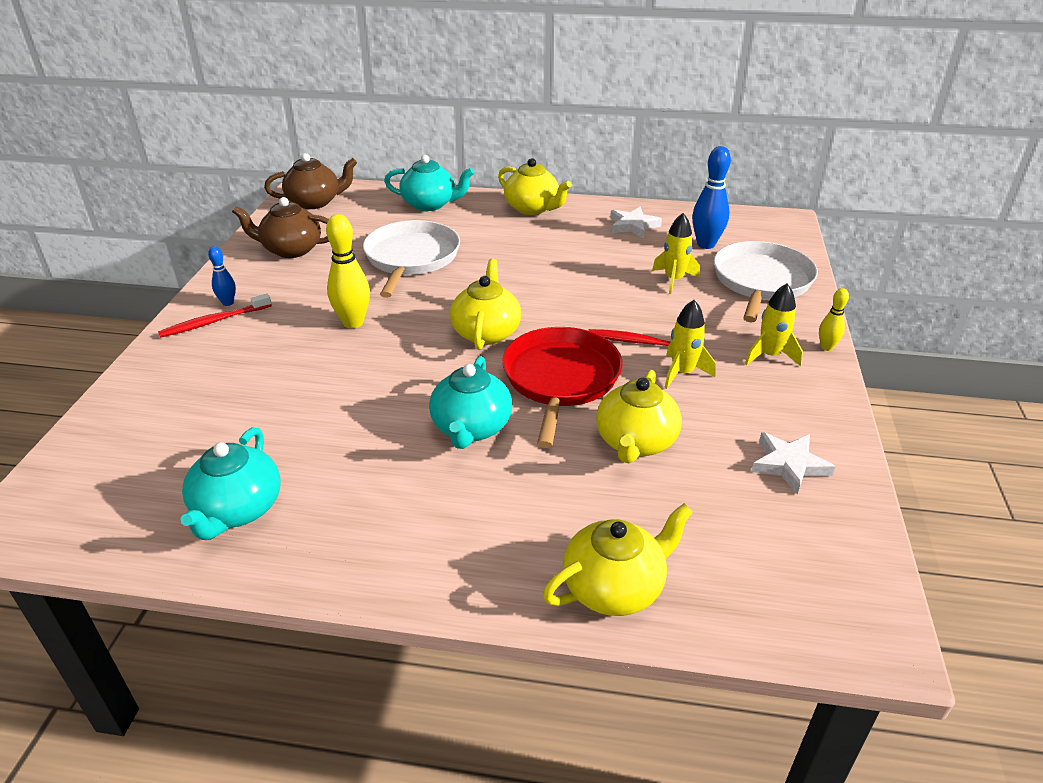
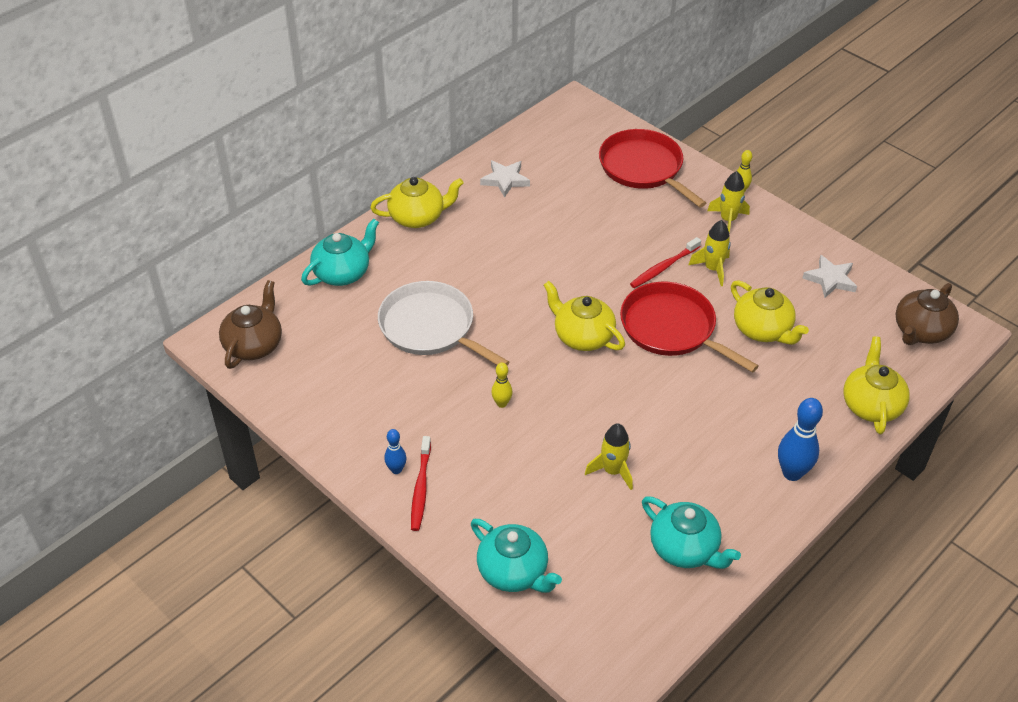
camera: 55 degrees left, 10 degrees up
(291, 250) = (337, 396): brown teapot -> brown teapot (920, 331)
(353, 322) = (501, 403): yellow bowling pin -> yellow bowling pin, size x0.56
(471, 428) = (689, 397): turquoise teapot -> turquoise teapot (514, 572)
(673, 280) = (602, 206): yellow rocket -> yellow rocket (612, 471)
(706, 244) = (570, 162): blue bowling pin -> blue bowling pin (792, 473)
(761, 282) = (643, 168): white pan -> red pan

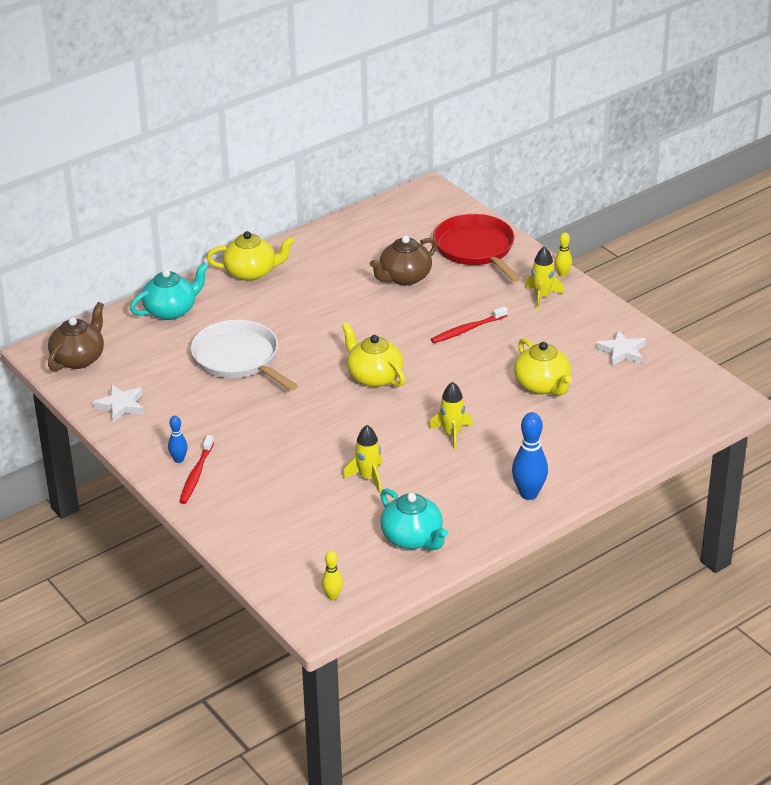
camera: 10 degrees right, 10 degrees down
(501, 403) = (285, 420): yellow bowling pin -> yellow bowling pin (332, 596)
(505, 180) = (341, 249): white star -> white star (121, 406)
(514, 572) = (259, 540): turquoise teapot -> none
(672, 328) = (458, 377): red pan -> none
(712, 269) = (513, 334): yellow rocket -> yellow rocket (452, 434)
(871, 405) = (621, 451): yellow teapot -> none
(920, 331) = (691, 399): brown teapot -> brown teapot (404, 277)

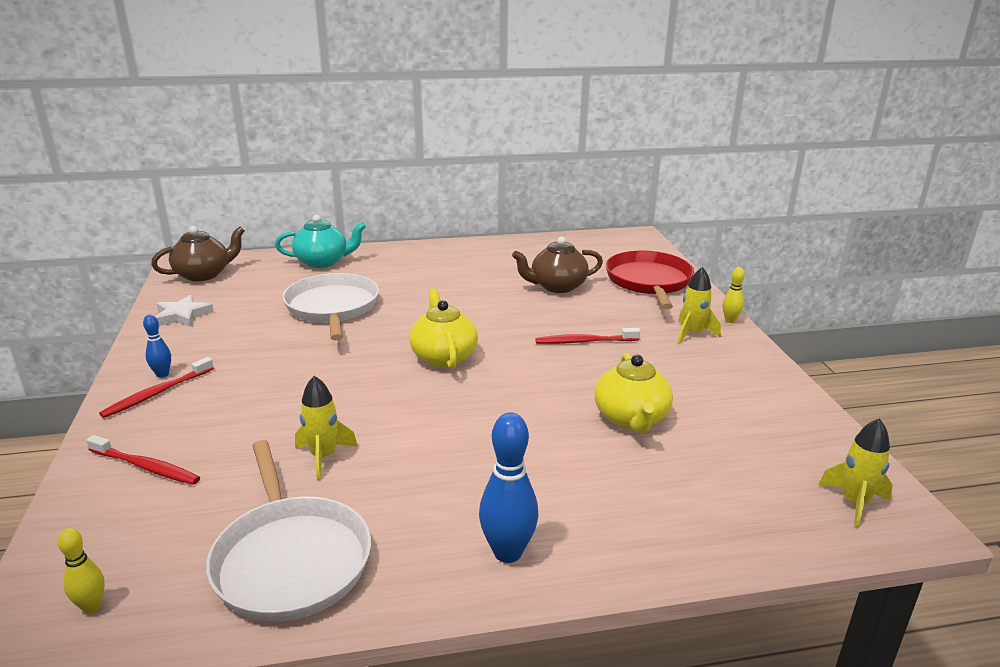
camera: 25 degrees right, 10 degrees down
(251, 272) = (422, 253): yellow teapot -> none
(261, 522) = (146, 467): none -> red toothbrush
(413, 538) = (290, 559): turquoise teapot -> white pan
(452, 434) = (472, 439): yellow rocket -> yellow rocket (854, 503)
(622, 351) = (761, 410): white star -> none

